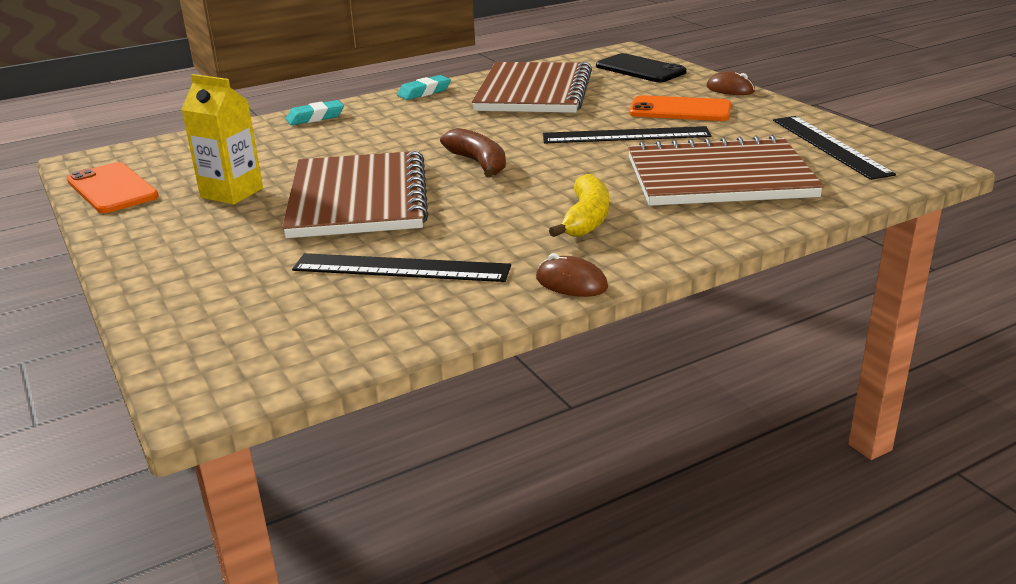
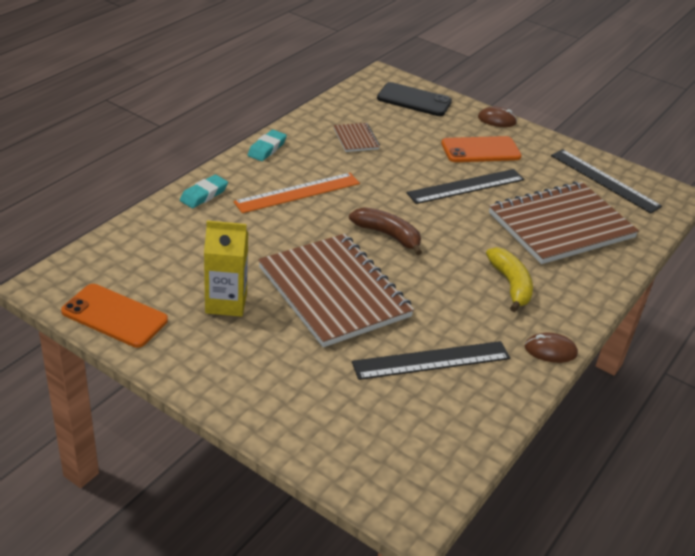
camera: 30 degrees left, 10 degrees up
(416, 124) = (298, 192): none -> orange ruler
(533, 92) = (356, 139): brown notebook -> brown notebook, size x0.43

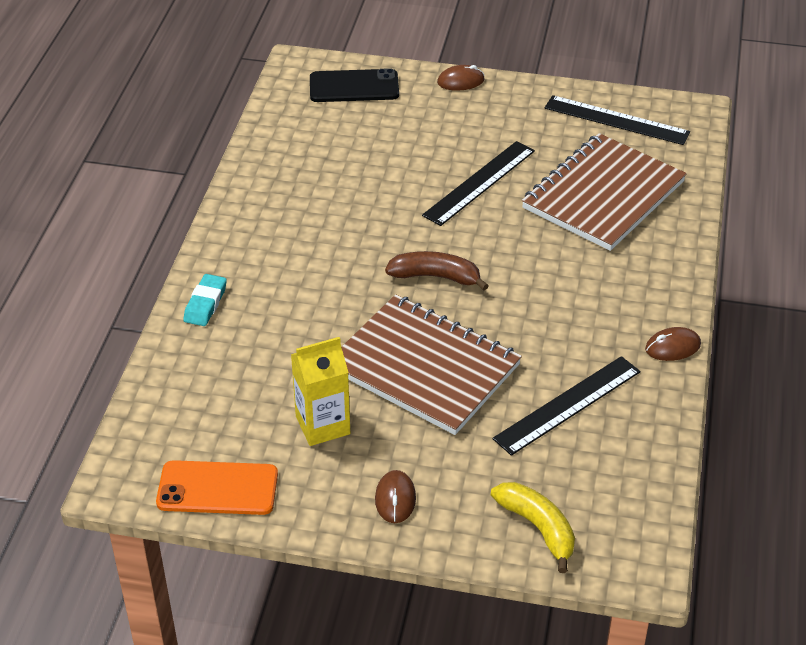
camera: 20 degrees left, 5 degrees up
(242, 375) = (395, 499): none -> brown mouse
(267, 149) = (233, 216): turquoise eraser -> none
(298, 192) = (306, 260): orange ruler -> none
(356, 139) = (323, 165): brown notebook -> none
(480, 150) = (467, 129): orange phone -> none
(510, 285) = (593, 287): yellow banana -> yellow banana (538, 528)

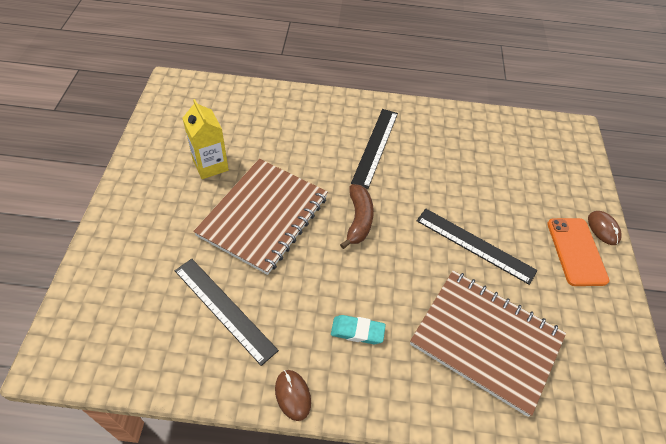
camera: 80 degrees right, 10 degrees up
(205, 304) = (316, 104): turquoise eraser -> turquoise eraser (357, 331)
(217, 488) = (163, 122): orange phone -> orange phone (576, 251)
(354, 87) = (564, 161): black phone -> none
(395, 499) = (142, 205): brown mouse -> none
(538, 528) = (103, 289): yellow banana -> none
(616, 120) = (601, 355): black ruler -> black ruler (375, 146)

